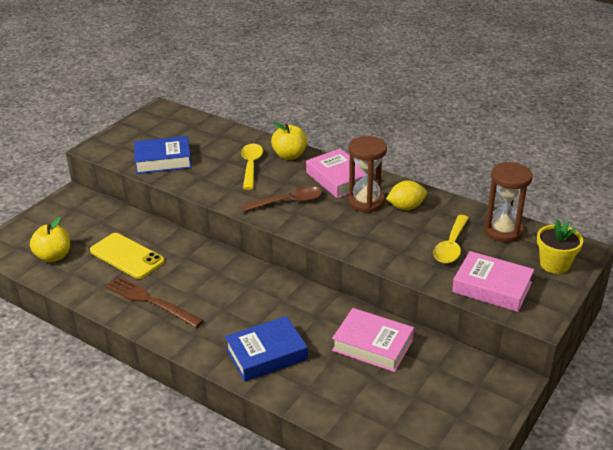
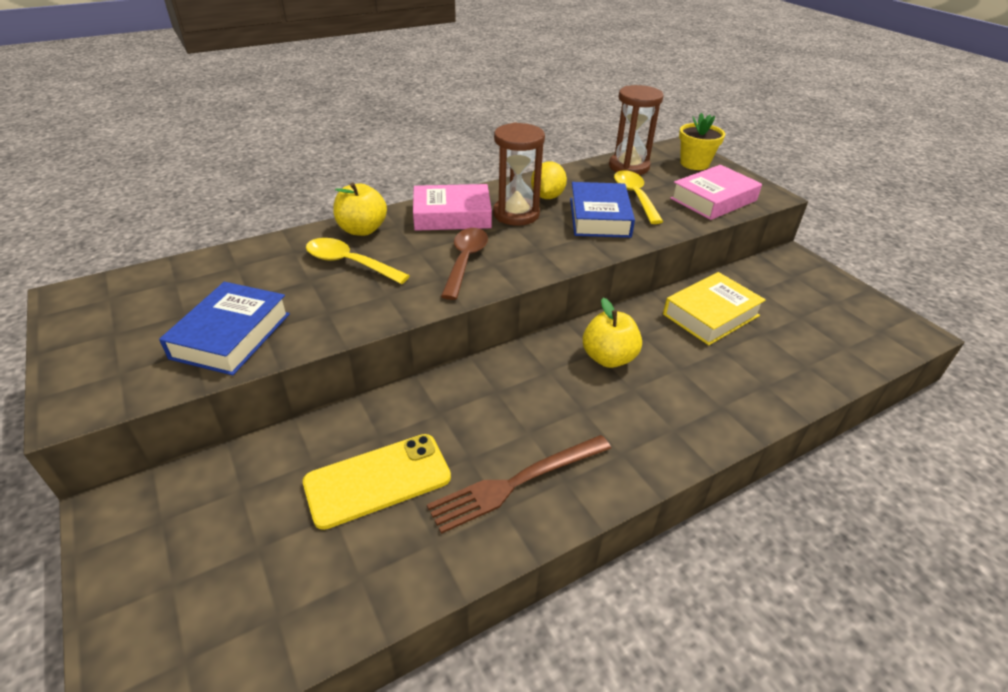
camera: 65 degrees left, 5 degrees up
(54, 256) = (283, 593): yellow apple -> yellow apple (608, 358)
(266, 354) = (693, 398): blue book -> blue book (599, 217)
(372, 345) = (711, 315): pink book -> yellow book
(451, 246) = (635, 196): yellow spoon -> yellow spoon turned 150 degrees counterclockwise

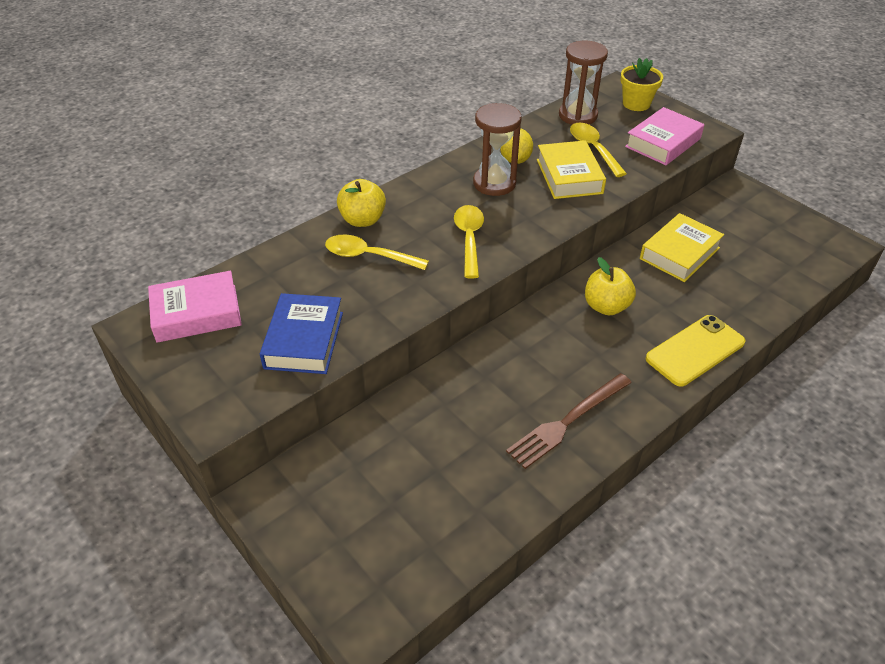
camera: 10 degrees left, 5 degrees up
(378, 480) = (459, 438): yellow phone -> yellow phone (695, 350)
(452, 215) = (437, 193): pink book -> pink book (197, 313)
(465, 261) = (469, 239): brown spoon -> yellow spoon
(599, 217) = (569, 176): blue book -> yellow book

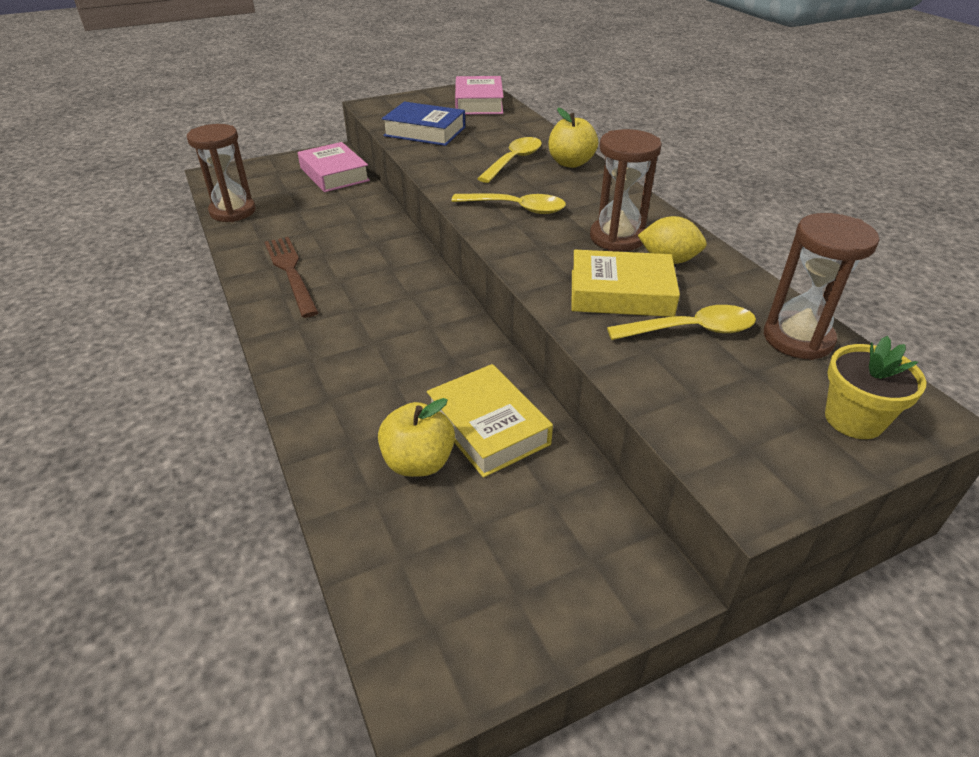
camera: 105 degrees right, 5 degrees down
(466, 539) = (233, 211): none -> brown hourglass
(606, 306) = (420, 332): yellow apple -> yellow apple (418, 462)
(663, 143) = (707, 411): pink book -> pink book (334, 174)
(695, 350) = (311, 379): yellow phone -> none

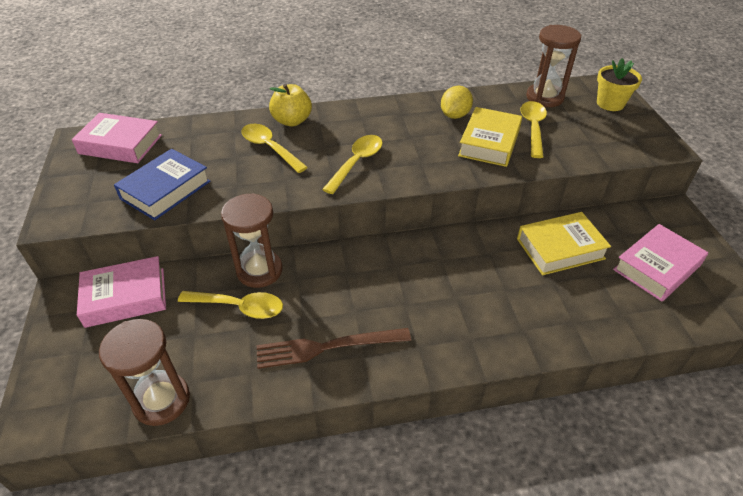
camera: 75 degrees left, 5 degrees up
(332, 222) = (239, 307): none -> yellow spoon
(418, 462) = (592, 287): yellow apple -> none
(485, 543) = (656, 267): none -> pink book
(617, 238) = (419, 127): brown hourglass -> brown hourglass (259, 270)

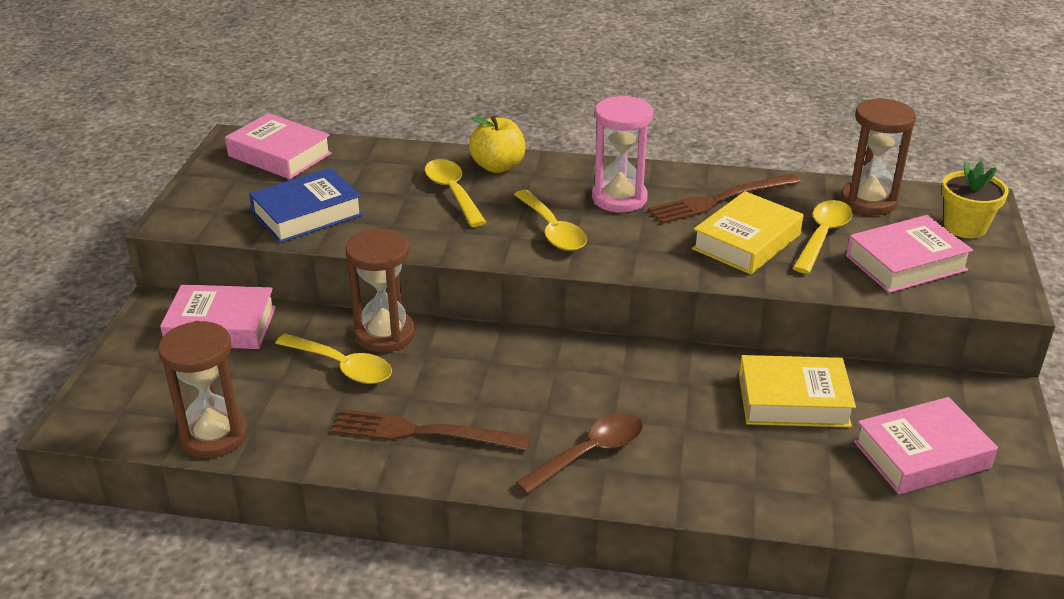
camera: 20 degrees right, 10 degrees down
(357, 162) = (552, 230): yellow spoon -> yellow spoon turned 105 degrees clockwise
(389, 128) = (619, 198): none -> pink hourglass
(454, 115) = (720, 200): yellow lemon -> brown fork
(454, 329) = (590, 453): none -> brown spoon
(593, 136) = (906, 263): none -> pink book

